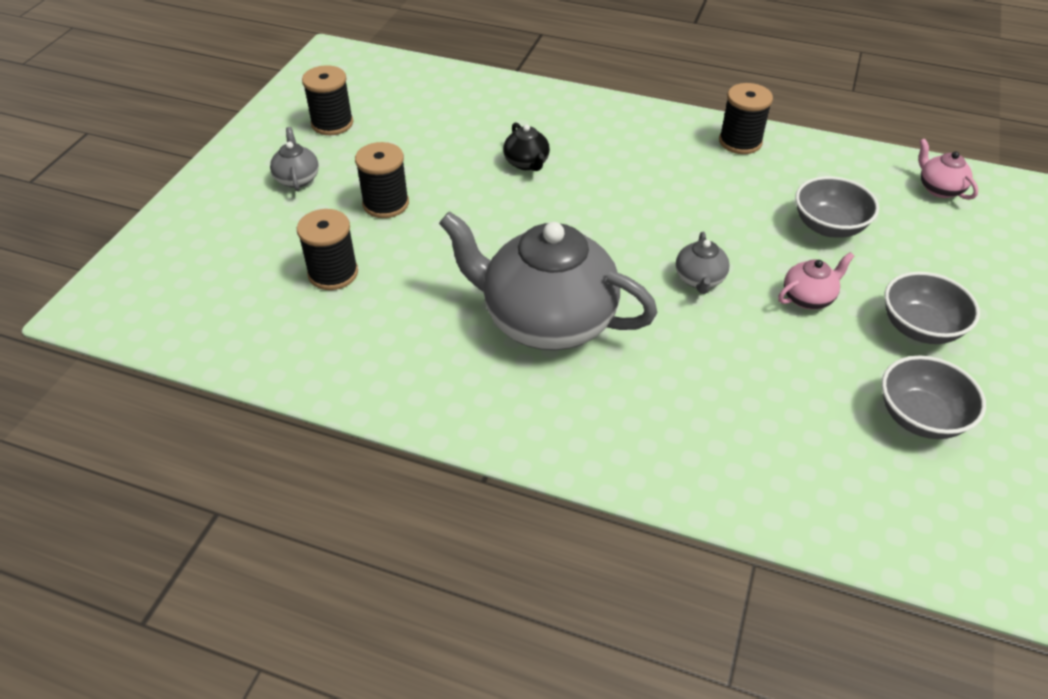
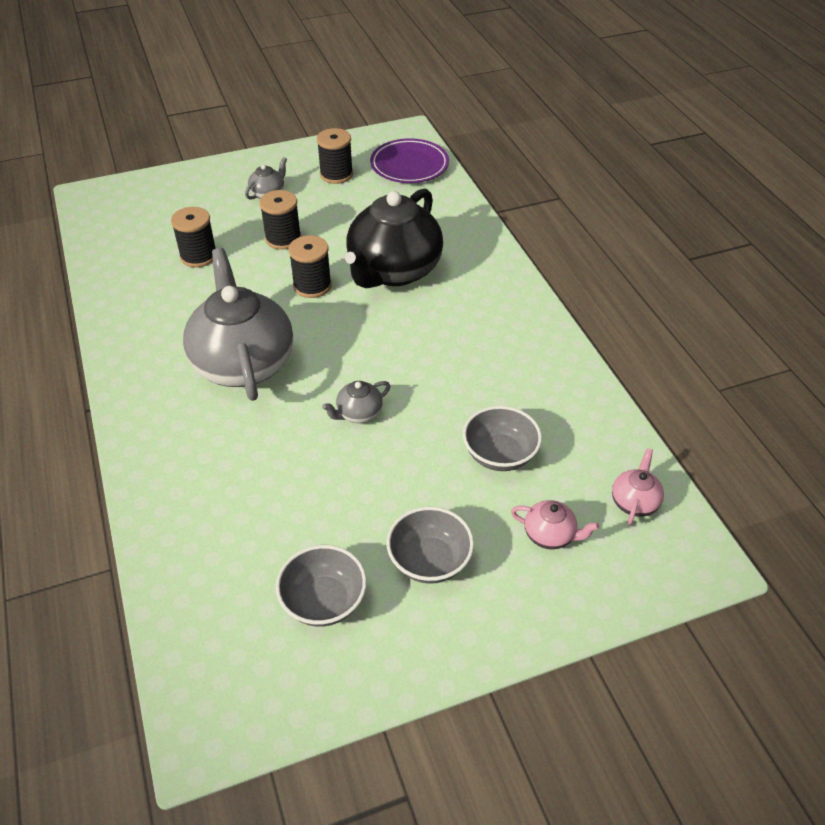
camera: 50 degrees right, 0 degrees up
(384, 78) = (409, 166): none -> purple plate
(527, 163) = (393, 271): black teapot -> black teapot, size x2.40
(740, 142) = (550, 358): black spool -> black spool (312, 286)
(808, 298) = (398, 480): pink teapot -> pink teapot (550, 535)

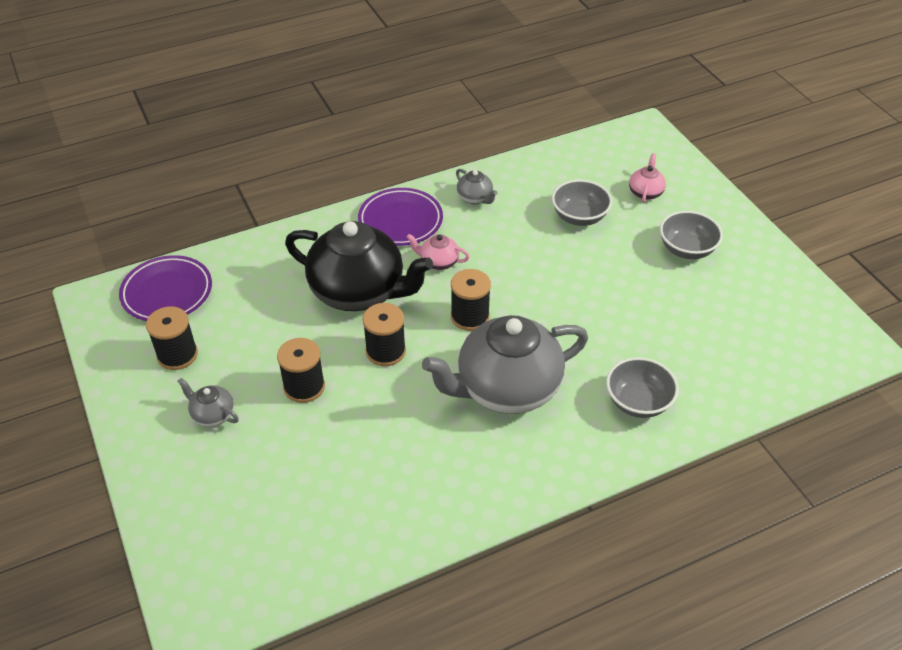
camera: 95 degrees left, 0 degrees up
(198, 256) = (337, 460): black spool -> black spool (470, 316)
(324, 601) = (739, 301): grey bowl -> grey bowl (638, 402)
(358, 413) = (554, 299): grey teapot -> grey teapot (475, 198)
(497, 302) = (400, 221): none -> purple plate
(634, 502) = (605, 154): pink teapot -> pink teapot (438, 262)

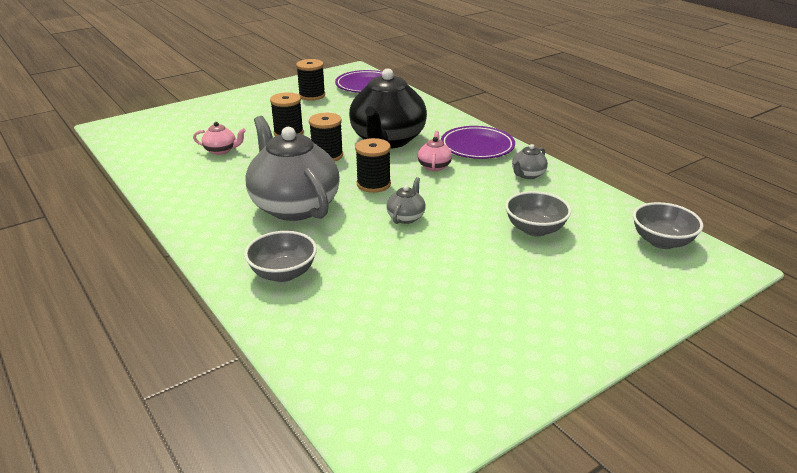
camera: 80 degrees right, 15 degrees down
(212, 414) = (262, 111): grey teapot -> grey teapot (406, 217)
(645, 192) = (605, 269): pink teapot -> pink teapot (221, 151)
(686, 249) = (521, 301): grey bowl -> grey bowl (662, 241)

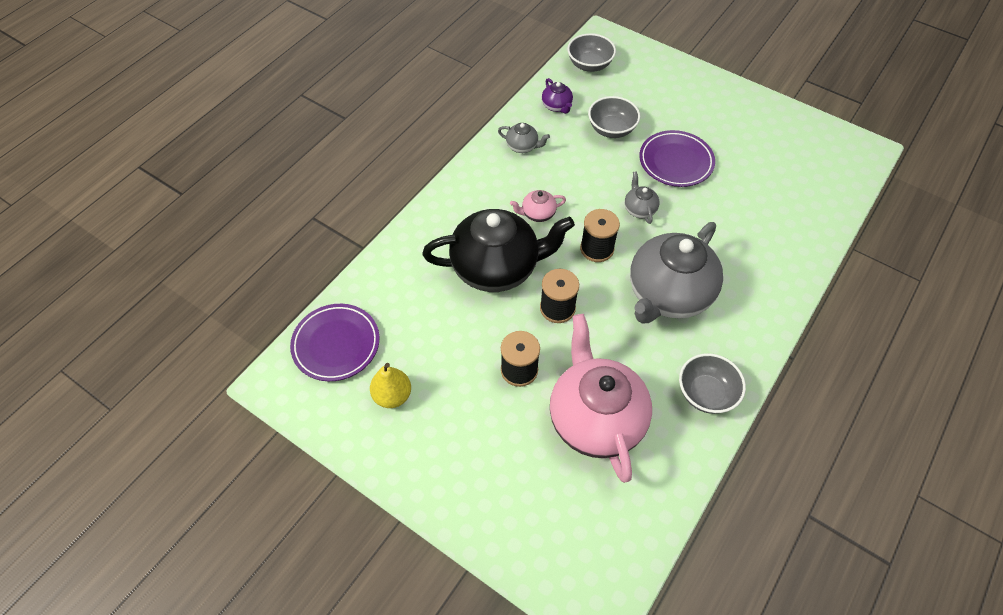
camera: 110 degrees left, 25 degrees up
(221, 151) = (595, 418): pink teapot -> pink teapot, size x2.40
(283, 273) = (763, 260): grey bowl -> grey bowl (706, 393)
(312, 95) = (392, 395): black spool -> yellow pear
(406, 217) = (639, 209): grey teapot -> grey teapot turned 75 degrees clockwise
(477, 147) = (480, 191): purple plate -> purple plate (675, 162)
(585, 204) = (557, 106): none -> purple teapot

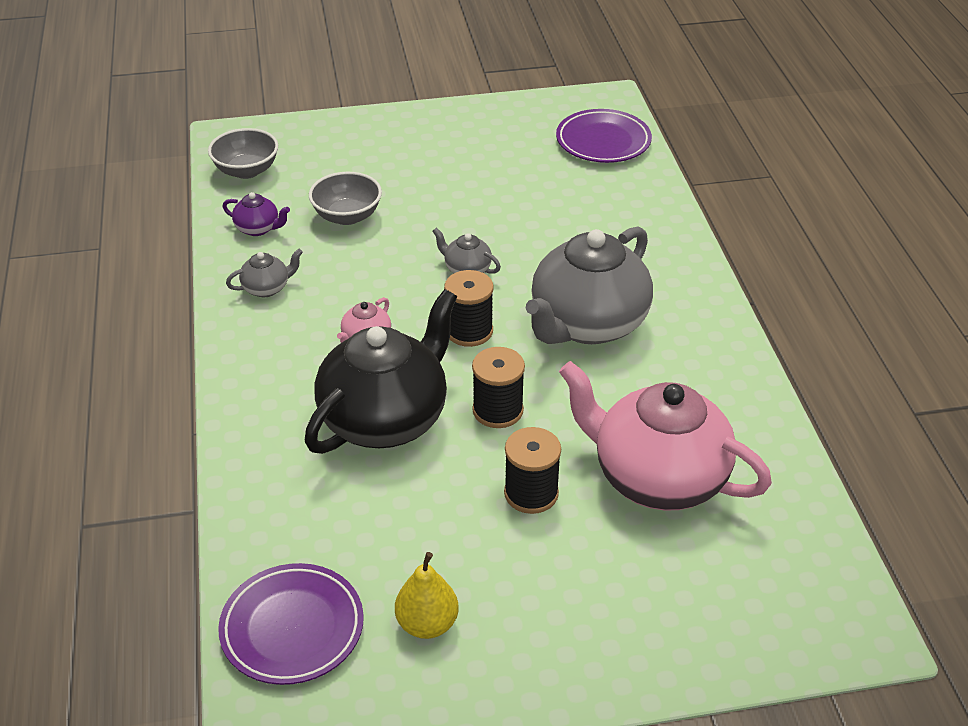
camera: 45 degrees left, 15 degrees down
(668, 294) = (587, 324): grey teapot -> grey teapot turned 45 degrees clockwise
(675, 162) = (450, 207): purple plate -> purple plate (603, 141)
(706, 393) = (723, 381): grey bowl -> none

